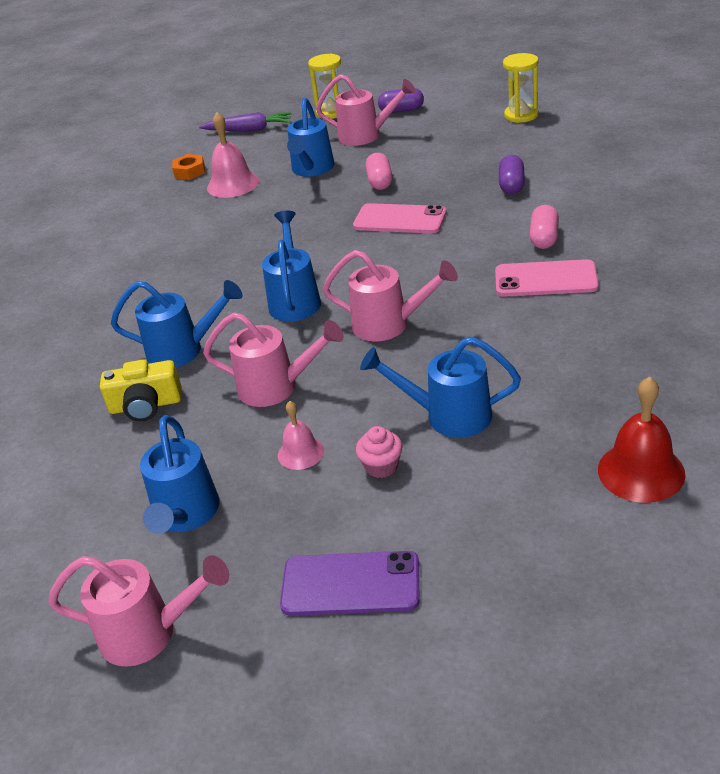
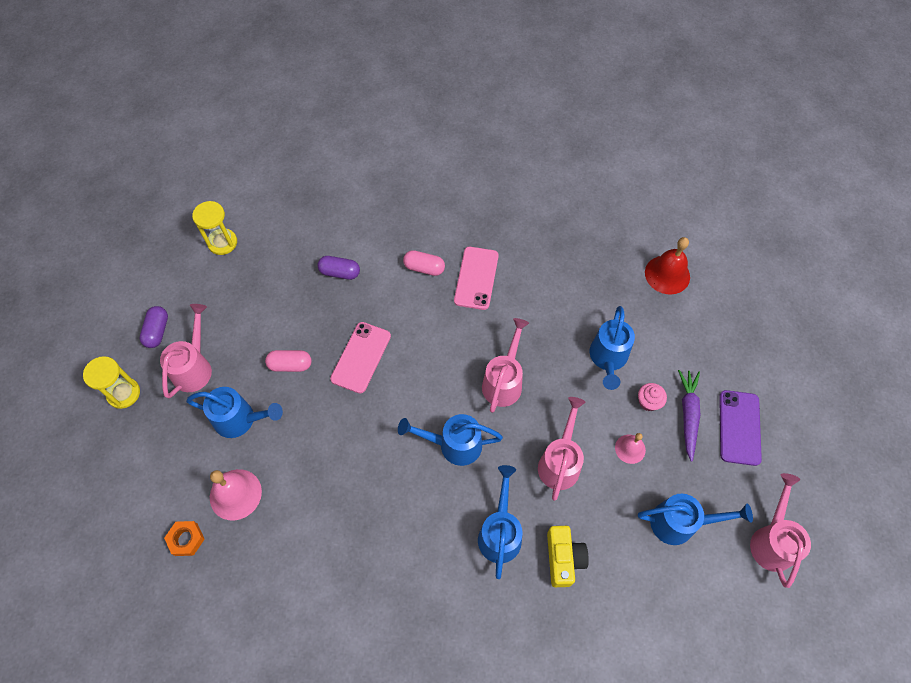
camera: 90 degrees left, 25 degrees up
(249, 129) = (118, 477): purple carrot -> purple carrot (688, 415)

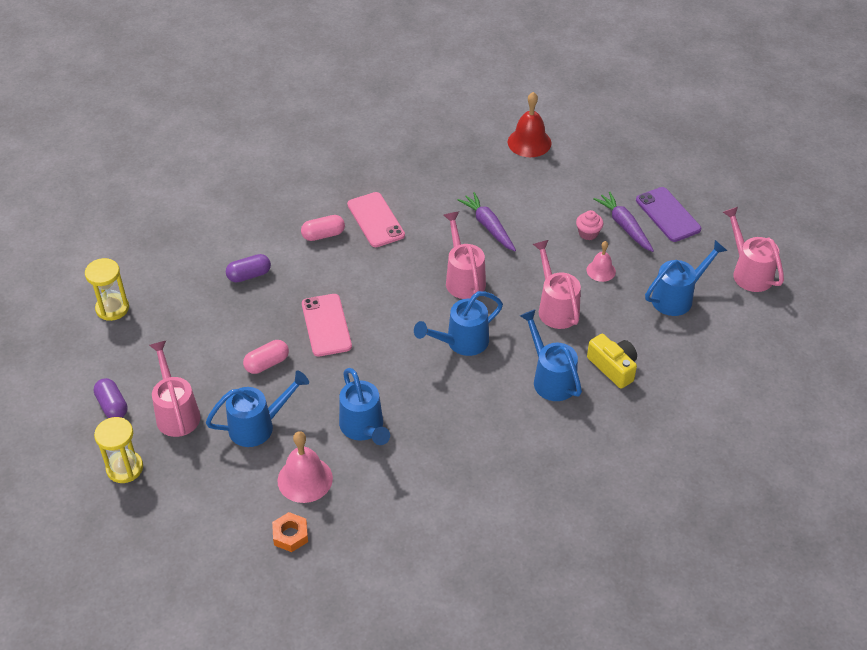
camera: 35 degrees left, 15 degrees down
(565, 341) = (488, 226): none -> purple carrot
(608, 358) = (532, 221): blue watering can -> blue watering can (364, 428)

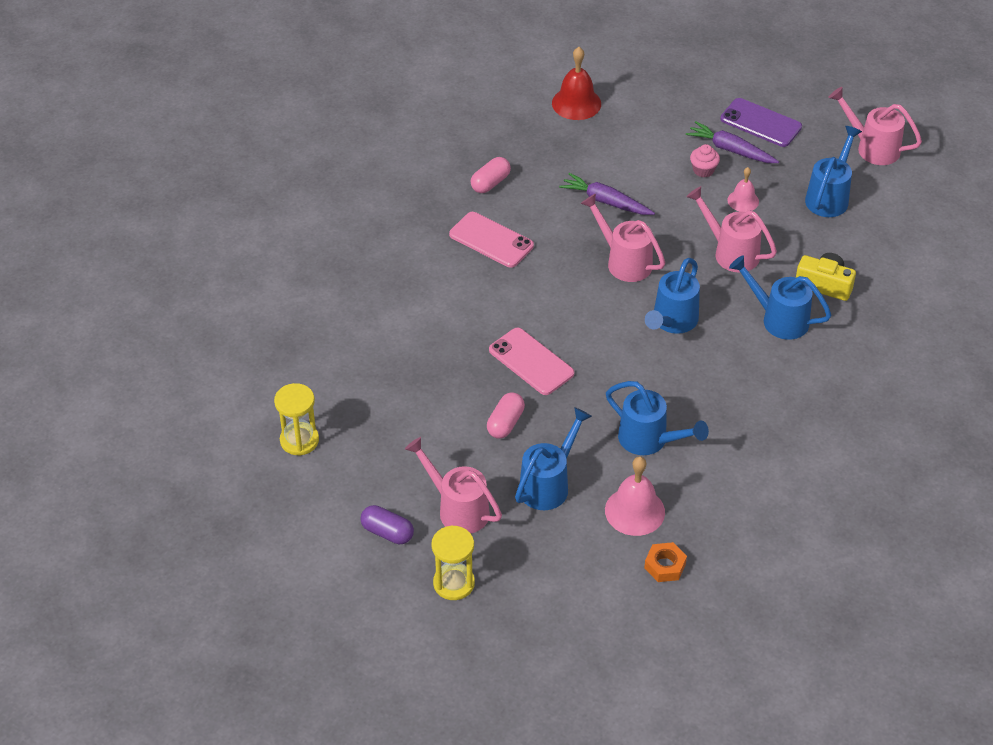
camera: 30 degrees left, 0 degrees up
(249, 275) = (412, 347): purple capsule -> none
(323, 235) = (452, 276): pink capsule -> pink capsule (490, 183)

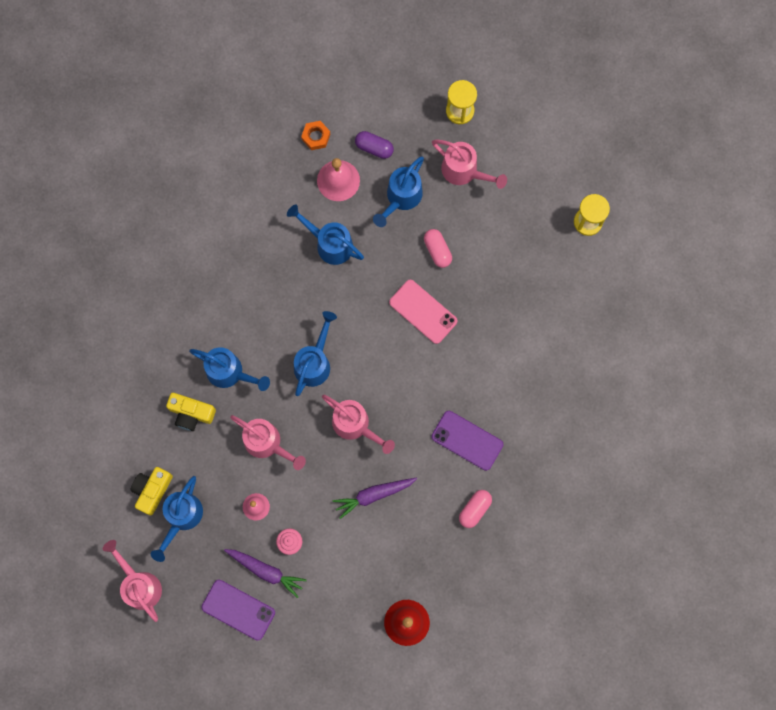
camera: 175 degrees right, 30 degrees up
(387, 532) = (511, 148): purple capsule -> purple capsule (374, 148)
(491, 240) = (467, 440): pink phone -> purple phone
(505, 423) = (437, 250): pink capsule -> pink capsule turned 45 degrees counterclockwise
(605, 201) = (374, 495): purple carrot -> purple carrot turned 135 degrees clockwise
(866, 221) = (152, 490): none -> yellow camera
(872, 148) = (139, 585): pink watering can -> pink watering can turned 150 degrees counterclockwise

